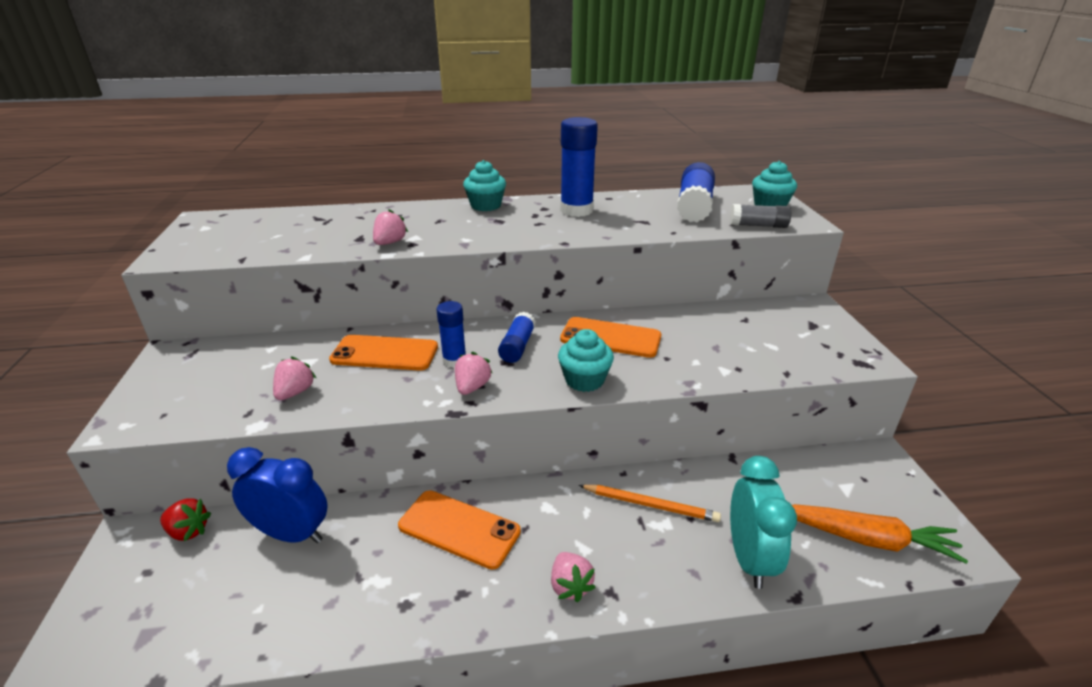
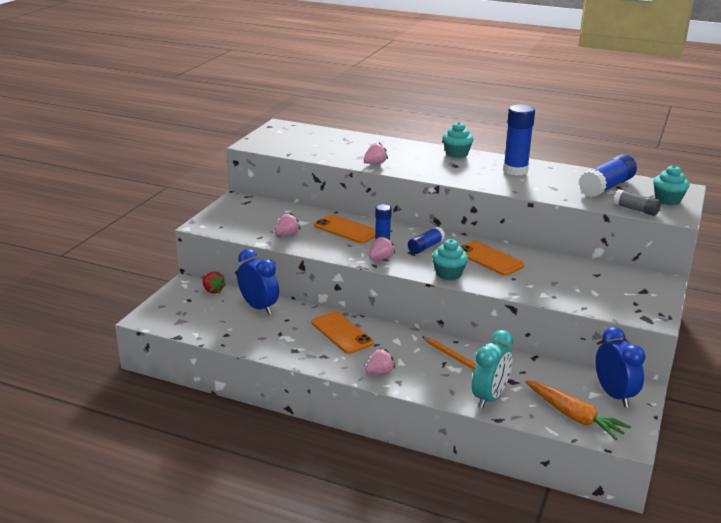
camera: 30 degrees right, 5 degrees down
(570, 586) = (380, 372): pink strawberry -> pink strawberry turned 135 degrees counterclockwise
(866, 478) = (614, 395): none -> blue clock

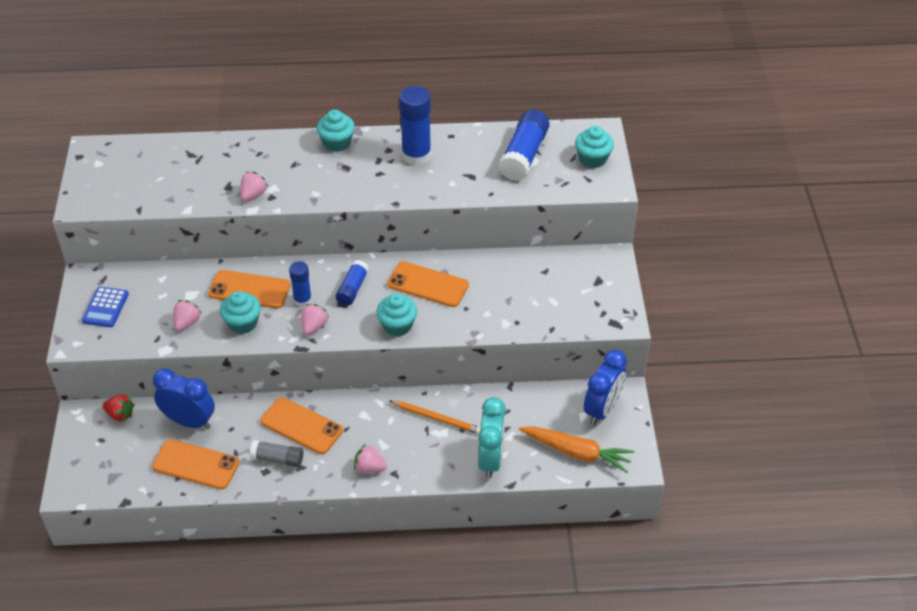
camera: 25 degrees left, 20 degrees up
(237, 215) = (105, 307): none -> blue calculator
(245, 331) = (196, 464): none -> orange phone
(328, 244) = (242, 323): none -> turquoise cupcake
(380, 372) = (369, 468): pink strawberry -> pink strawberry turned 105 degrees counterclockwise
(614, 395) = (602, 409): blue clock -> blue clock turned 75 degrees clockwise
(635, 210) = (567, 188): grey glue stick -> grey glue stick (277, 459)

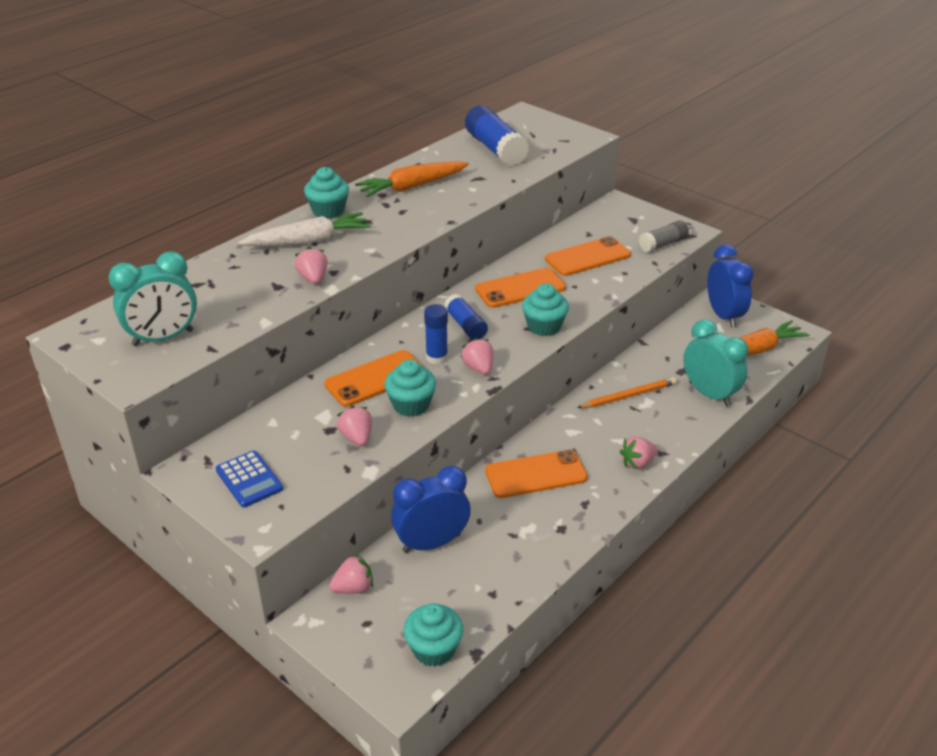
camera: 45 degrees left, 10 degrees down
(120, 414) = (353, 588): red strawberry -> pink strawberry
(127, 184) = (163, 338): none -> turquoise clock
(196, 464) = (493, 570): orange phone -> orange phone (587, 257)
(277, 459) = (556, 512): grey glue stick -> grey glue stick (663, 244)
(291, 161) = (308, 241): none -> white carrot
(416, 155) = (412, 187): blue glue stick -> orange carrot
(592, 159) = (547, 129): turquoise cupcake -> turquoise cupcake (434, 649)

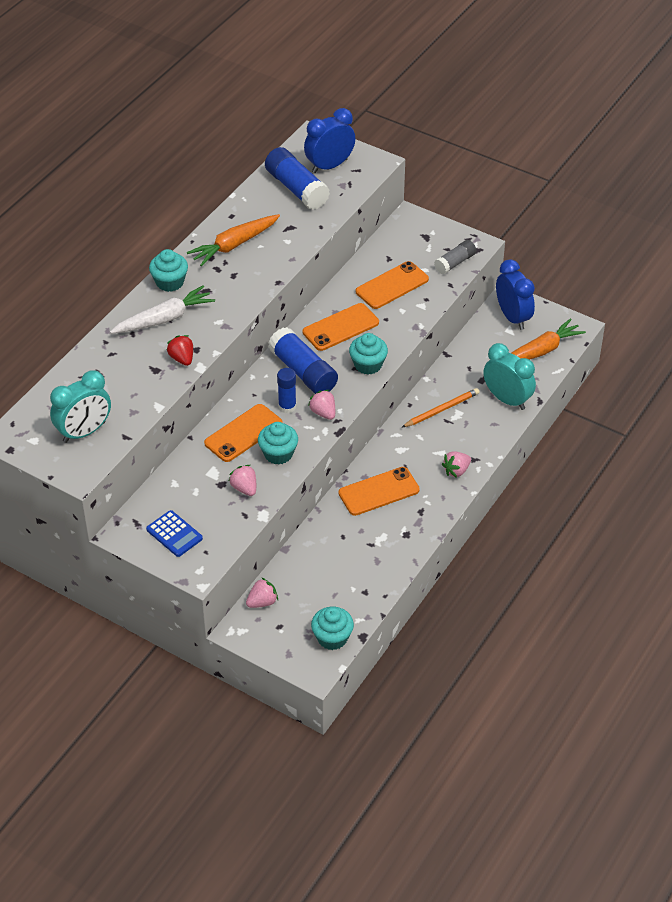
camera: 10 degrees left, 10 degrees up
(313, 279) = (182, 358): pink strawberry -> red strawberry
(431, 543) = (311, 559): blue clock -> blue clock (329, 166)
(465, 325) = (303, 372): blue glue stick -> blue glue stick, size x1.68

